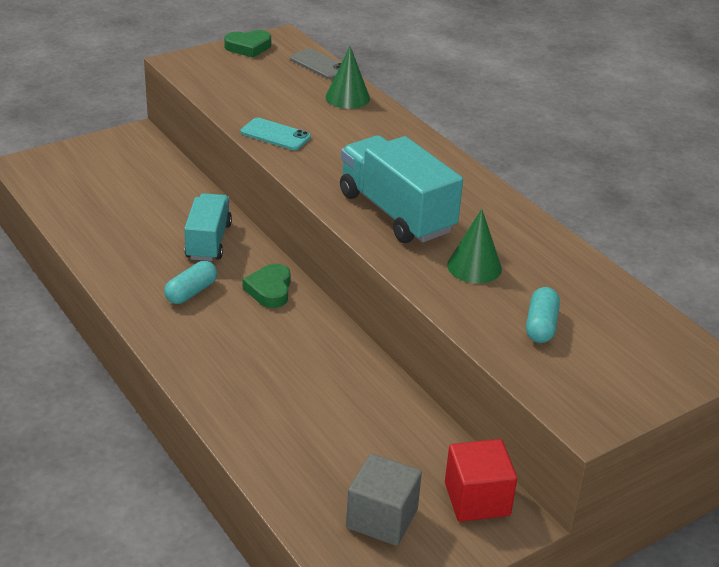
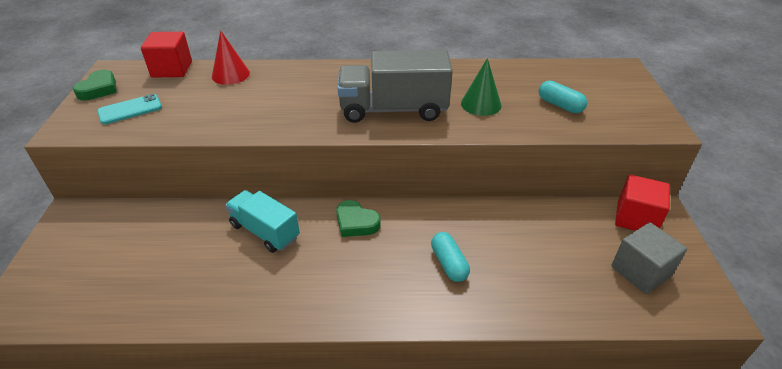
camera: 55 degrees left, 5 degrees up
(191, 292) = (320, 269): turquoise capsule -> turquoise capsule (449, 263)
(275, 135) = (237, 122): turquoise phone -> turquoise phone (130, 109)
(319, 65) = (172, 69): grey phone -> red cube
(347, 97) = (230, 74): green cone -> red cone
(396, 213) = (393, 109): turquoise truck -> grey truck

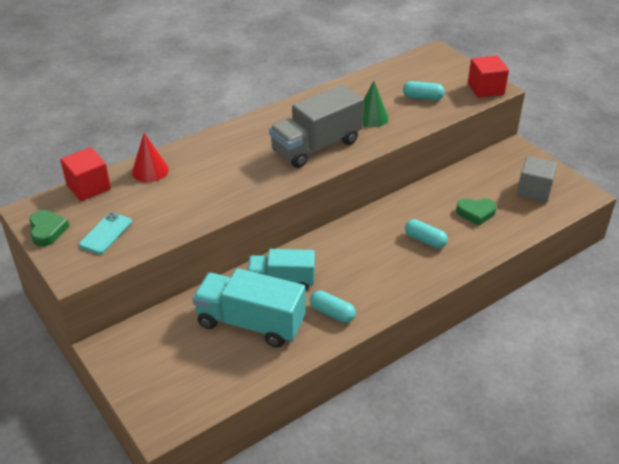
camera: 35 degrees left, 0 degrees up
(192, 257) = (250, 323): none -> turquoise truck
(270, 291) = (332, 313): none -> turquoise capsule
(356, 222) = (339, 244): green heart -> green heart (476, 213)
(636, 218) = (506, 160): red cube -> red cube (485, 89)

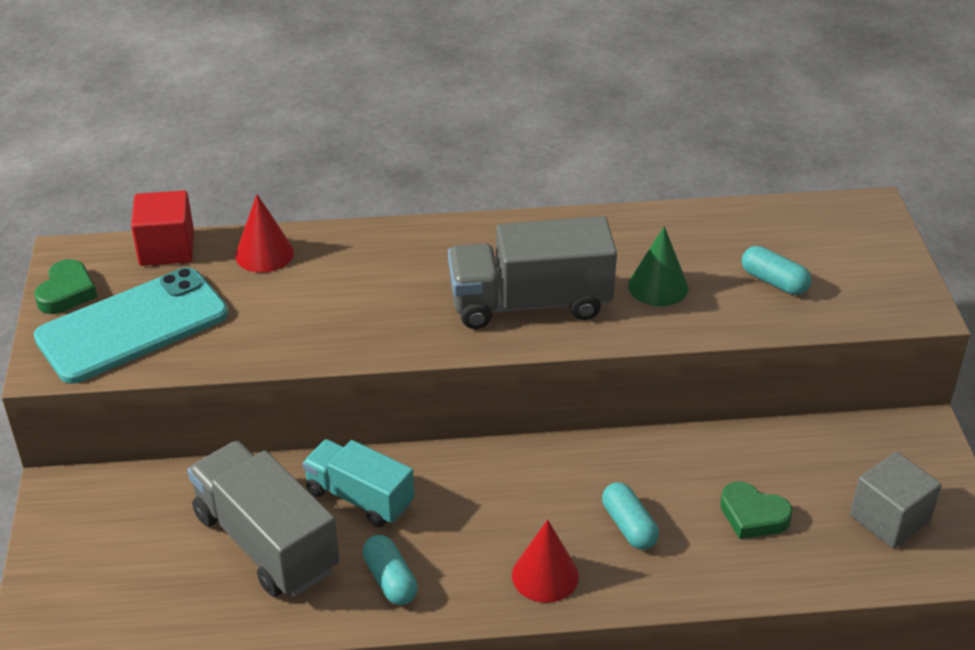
camera: 30 degrees right, 0 degrees up
(106, 233) = (132, 326): turquoise phone -> turquoise phone, size x2.05
(250, 323) = (266, 542): turquoise truck -> grey truck
(405, 278) = (545, 575): none -> red cone
(485, 89) = (899, 304): red cube -> none

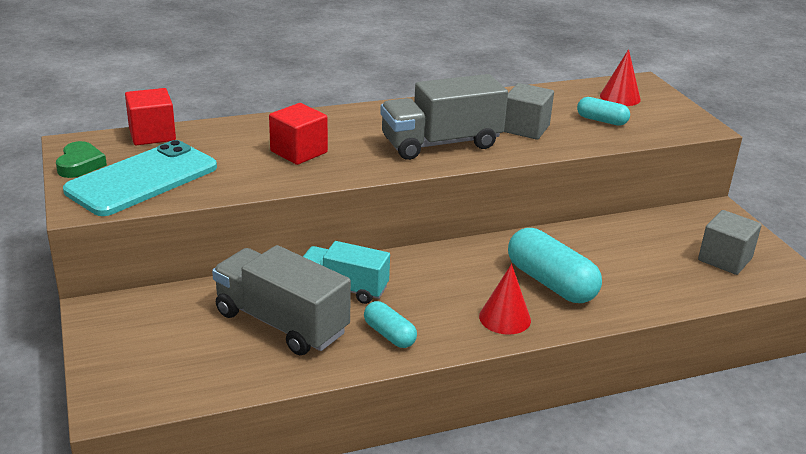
camera: 15 degrees left, 10 degrees down
(264, 253) = (230, 132): red cone -> red cone (620, 97)
(338, 299) = (299, 152): none -> red cube
(629, 526) = (551, 283): turquoise capsule -> turquoise capsule, size x1.80
(658, 286) = (525, 128): green cone -> grey cube
(753, 515) = (633, 267): green heart -> none

